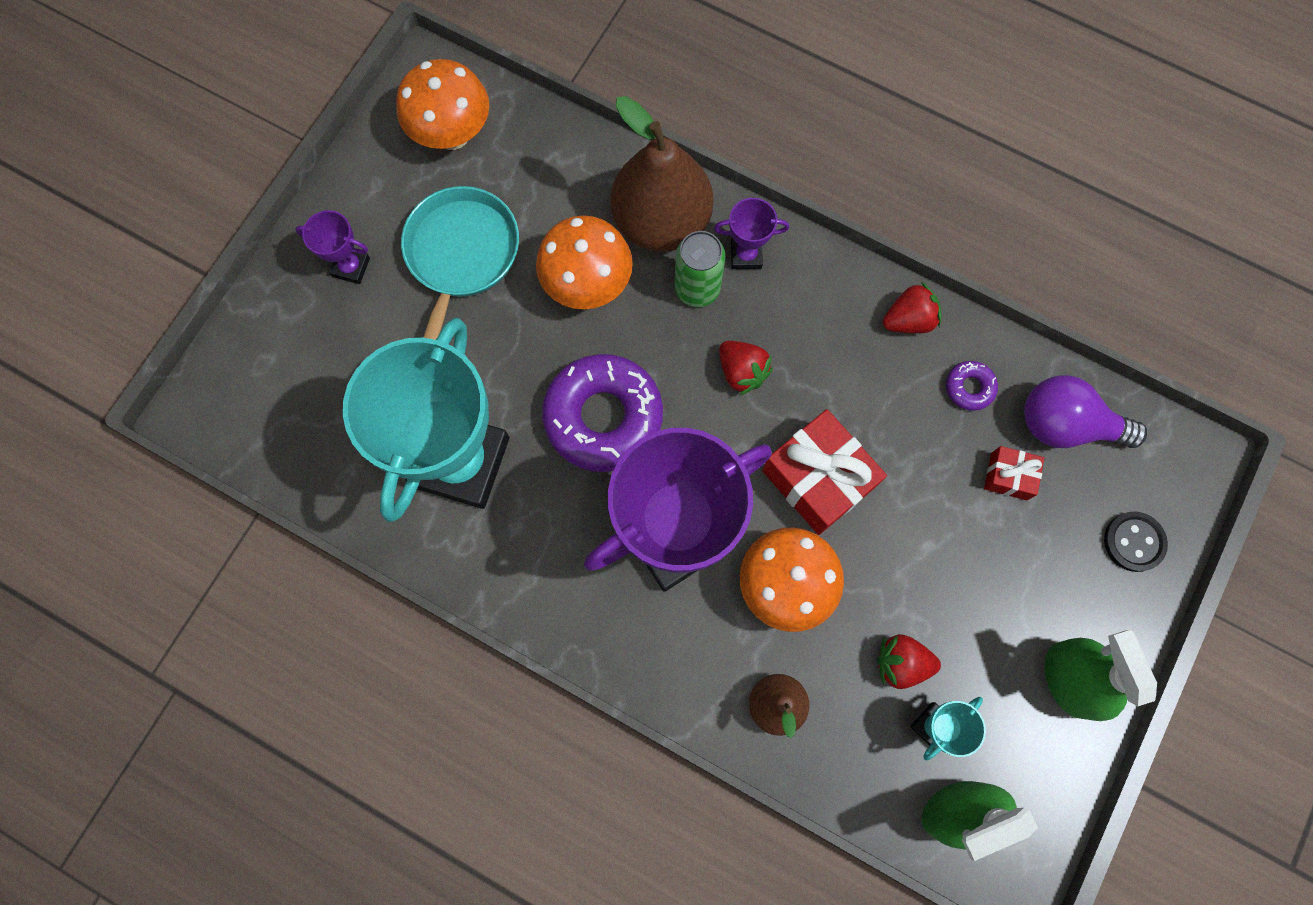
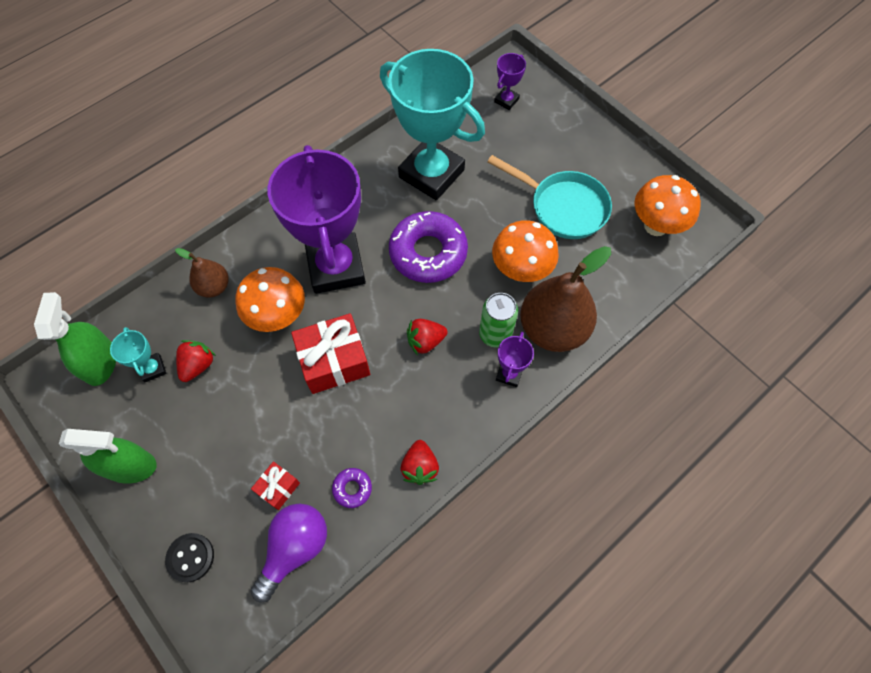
camera: 110 degrees right, 10 degrees down
(351, 267) = (576, 151): purple trophy -> purple trophy (506, 100)

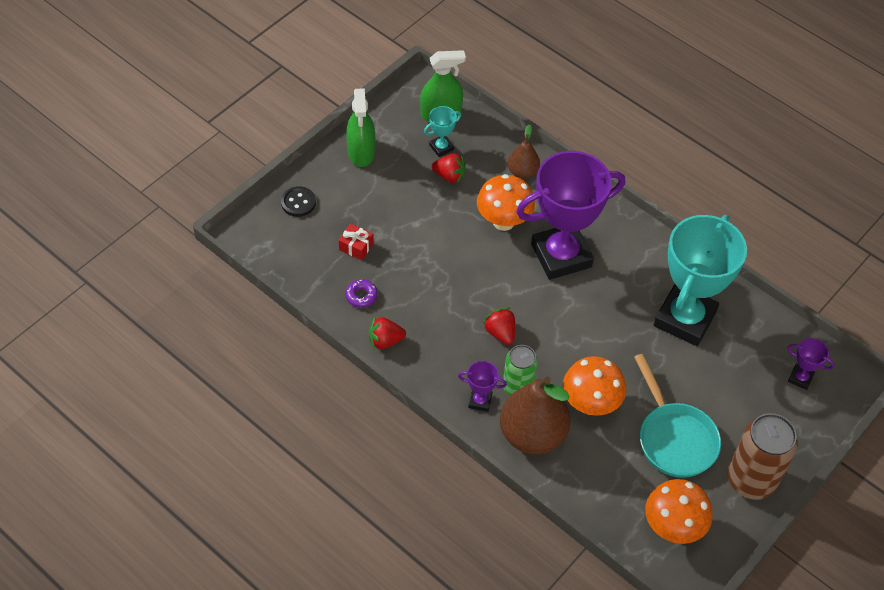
camera: 80 degrees right, 10 degrees down
(295, 548) = (311, 265): purple light bulb -> none
(334, 361) = (469, 267): red gift -> none
(428, 252) = (593, 325): purple donut -> none
(563, 207) = (674, 438): turquoise pan -> turquoise pan turned 45 degrees counterclockwise
(608, 157) = (751, 480): none -> brown can

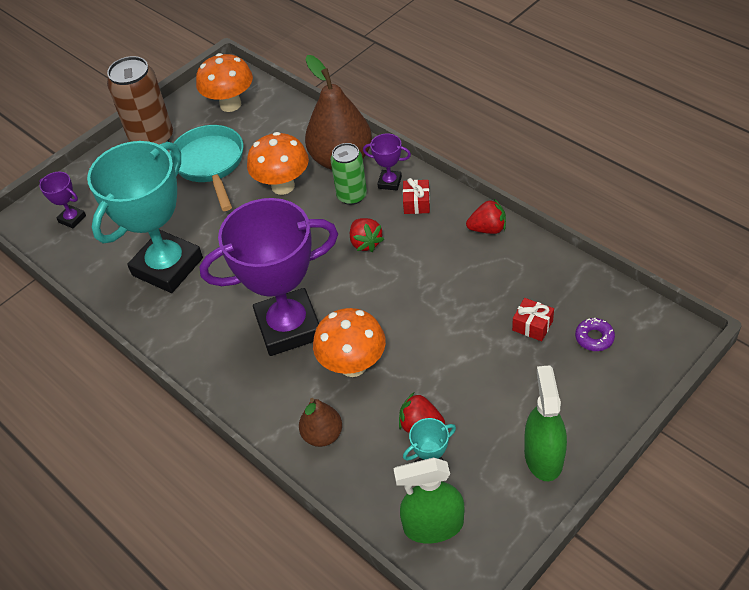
camera: 170 degrees left, 5 degrees down
(298, 202) = (615, 378): black button -> none
(361, 296) = (519, 271): purple donut -> purple donut (594, 338)
(452, 374) = (416, 203): none -> red gift

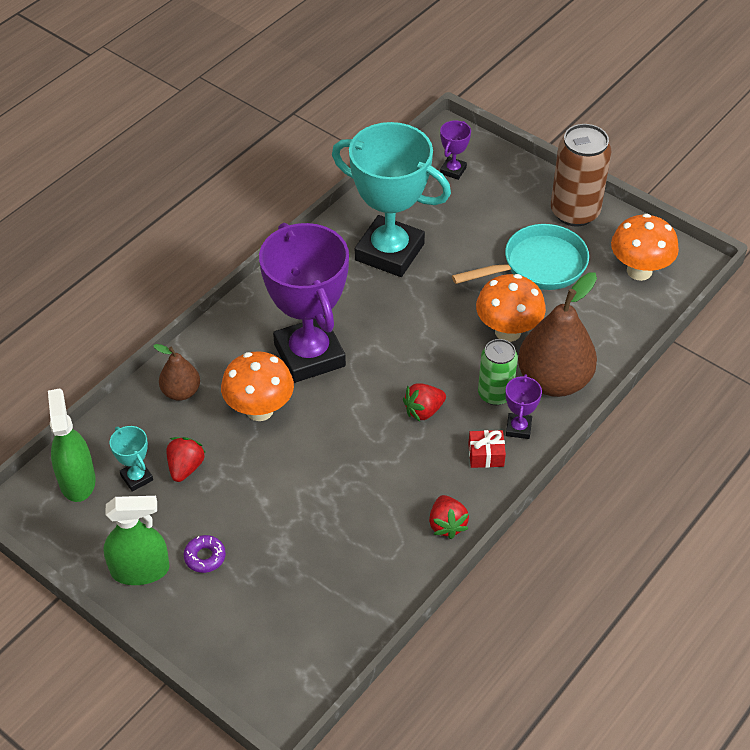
camera: 80 degrees right, 0 degrees up
(532, 325) = (304, 565): red gift -> none
(594, 338) = (284, 624): purple donut -> purple donut (205, 557)

